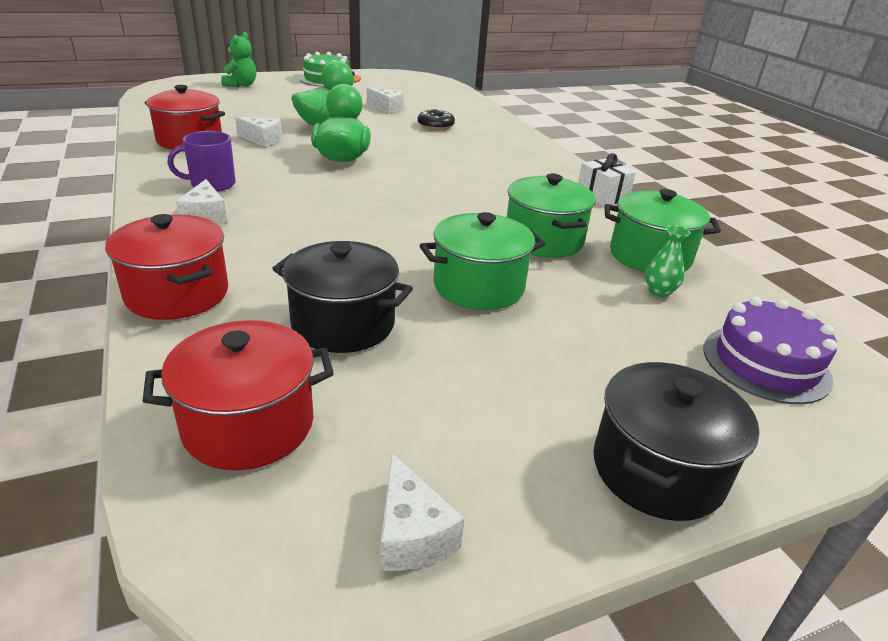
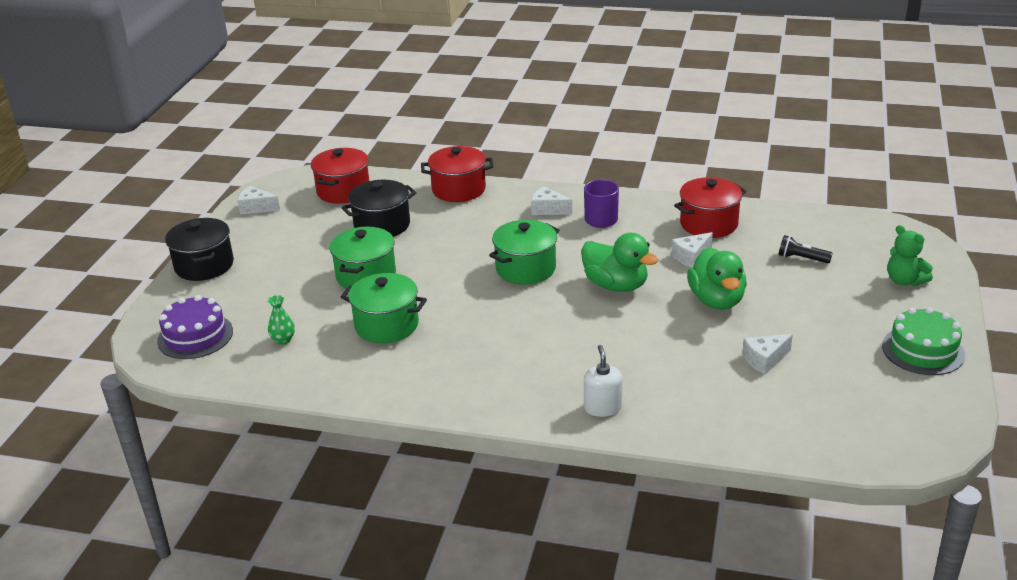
camera: 130 degrees right, 0 degrees up
(232, 109) = (801, 258): none -> black flashlight
(435, 126) = (676, 372): black donut -> none
(505, 139) = (602, 407): none -> white soap dispenser
(602, 196) = (419, 397): white gift -> none
(650, 256) = (317, 362): green pot -> green pot (525, 269)

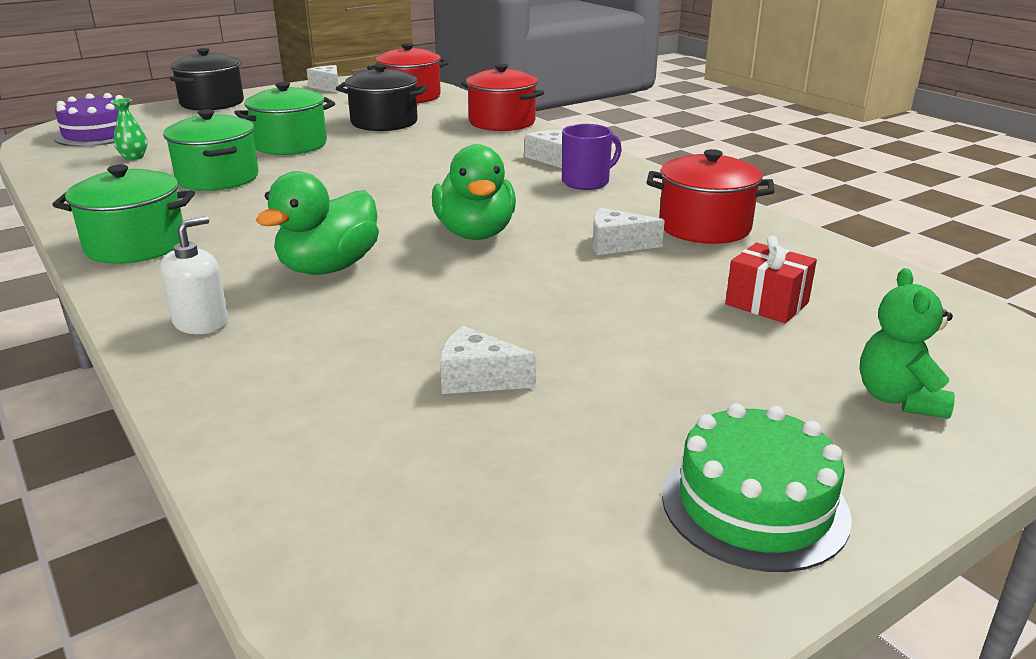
camera: 40 degrees right, 5 degrees down
(525, 269) = (423, 188): green pot -> green pot (136, 245)
(716, 300) = (556, 293): green duck -> green duck (329, 267)
(801, 258) = (766, 303): black flashlight -> red gift

